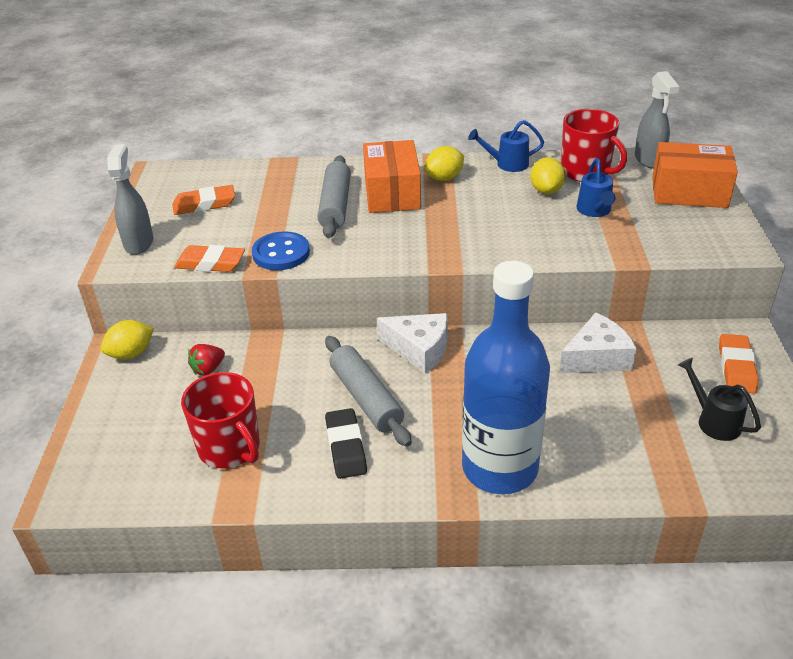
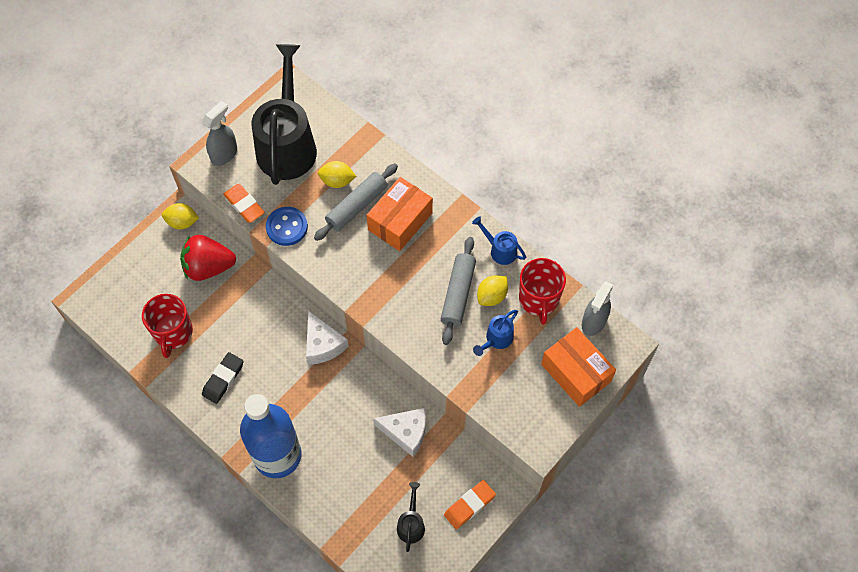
camera: 40 degrees right, 25 degrees up
(204, 204) = (287, 144): orange eraser -> black watering can
(208, 369) = (208, 267): red strawberry -> red strawberry, size x2.10
(366, 398) = (262, 356): grey rolling pin -> grey rolling pin (458, 294)
(444, 178) = (446, 232): yellow lemon -> yellow lemon (337, 181)

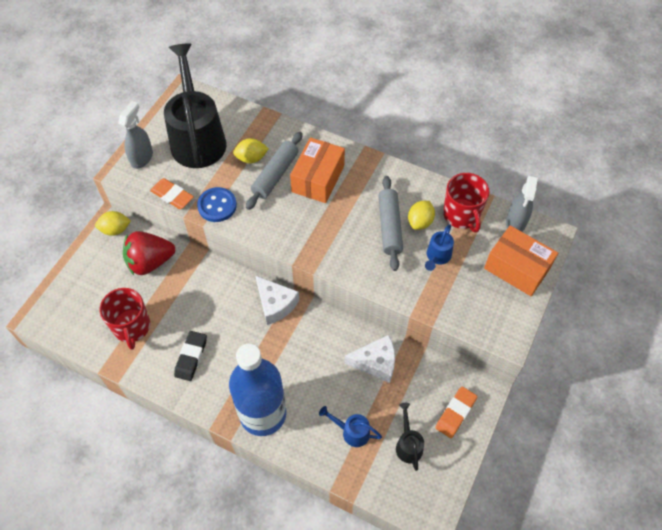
camera: 15 degrees left, 5 degrees down
(500, 250) = (413, 183): blue watering can -> blue watering can (351, 432)

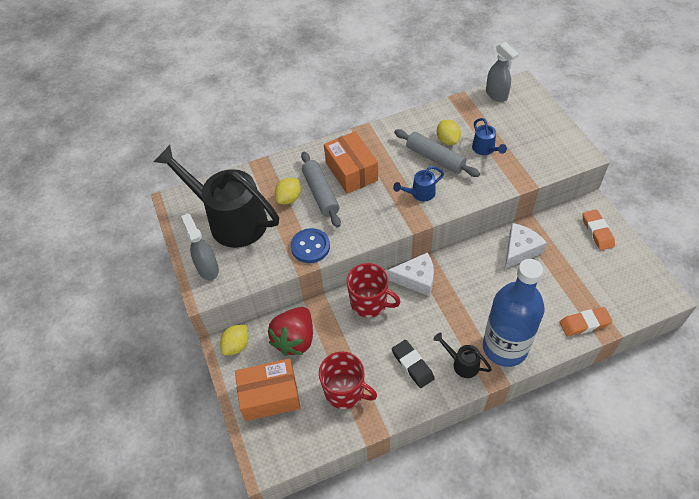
camera: 45 degrees left, 5 degrees down
(172, 196) = (269, 270): orange eraser -> orange eraser (584, 323)
(351, 432) = (564, 300): blue watering can -> blue watering can (420, 194)
(408, 444) = (600, 273): black watering can -> black watering can (462, 363)
(461, 215) = (463, 116): red mug -> red mug (369, 303)
(517, 268) = (532, 116): orange box -> orange box (270, 396)

